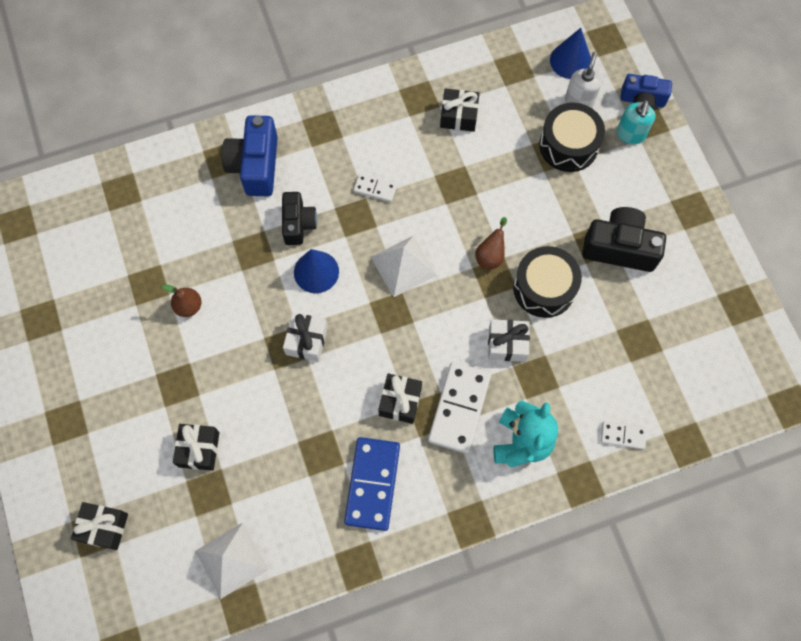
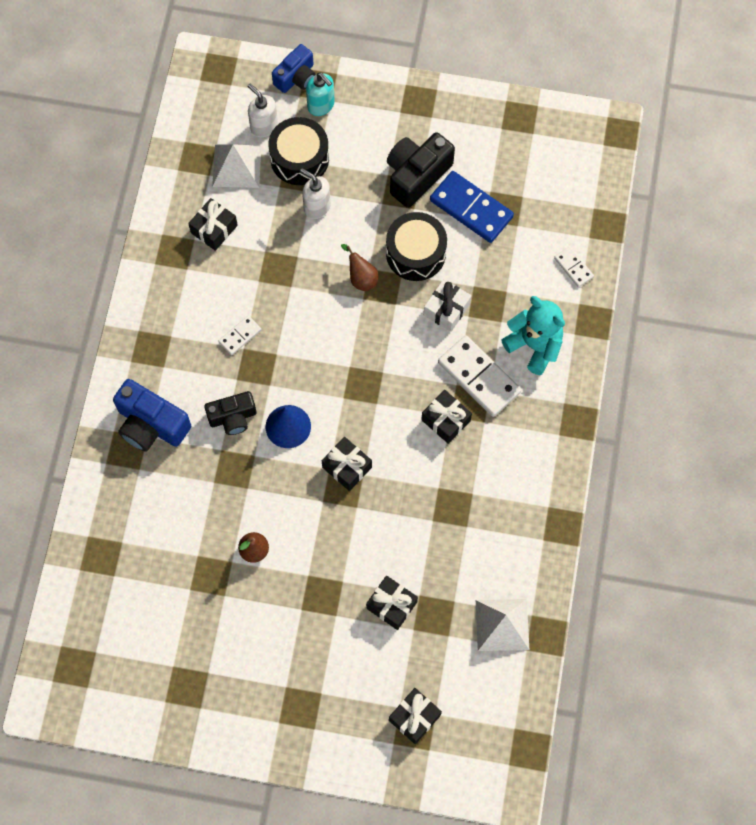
camera: 60 degrees left, 0 degrees up
(298, 224) = (233, 417): black camera -> black camera turned 135 degrees clockwise
(306, 341) = (347, 467): white gift -> black gift
(372, 484) = (502, 480): blue domino -> blue domino (471, 209)
(403, 266) = (327, 352): white pyramid -> white pyramid (236, 166)
(533, 183) = (316, 206): none -> white soap dispenser
(570, 61) = (220, 109): blue cone -> none
(623, 435) = (573, 267): white domino -> white domino turned 75 degrees counterclockwise

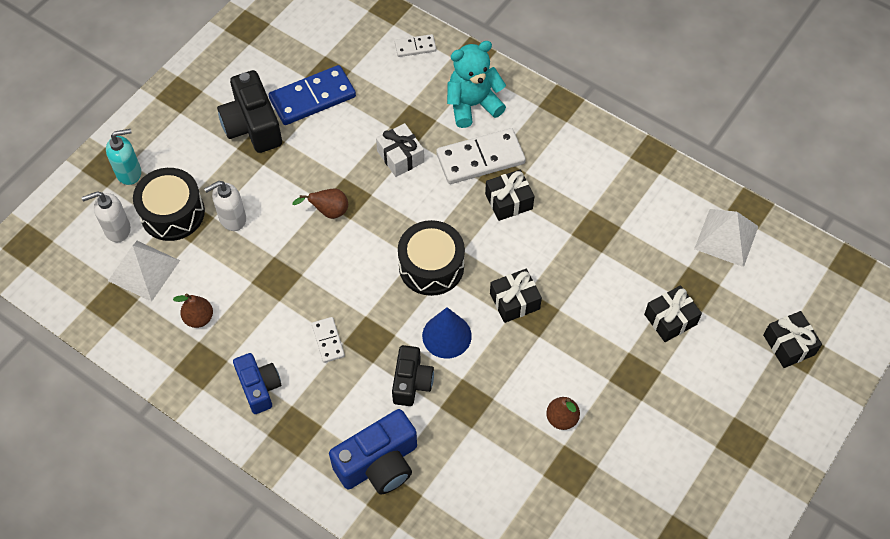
camera: 65 degrees left, 10 degrees down
(214, 229) = (199, 318): black gift -> brown pear
(296, 77) = (85, 181): blue camera -> blue camera (259, 387)
(415, 253) = (330, 158): black drum -> black drum (431, 266)

